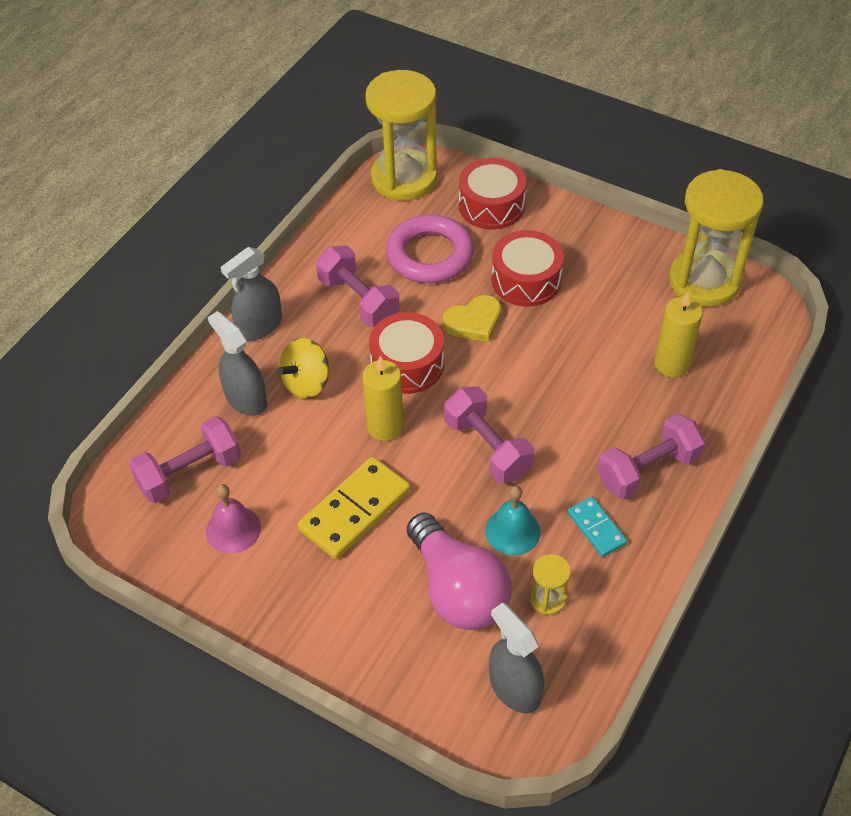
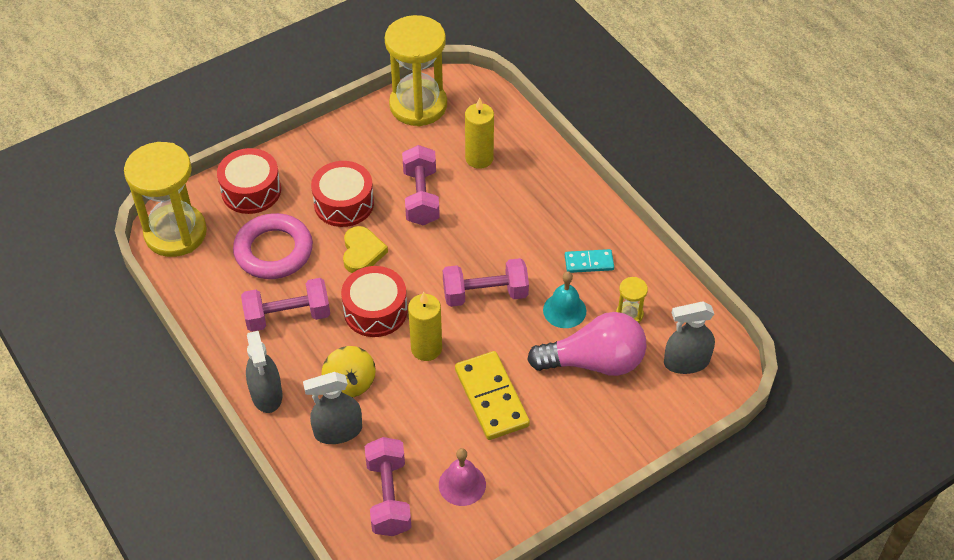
camera: 65 degrees left, 0 degrees up
(647, 469) = (558, 213): pink dumbbell -> pink dumbbell (421, 197)

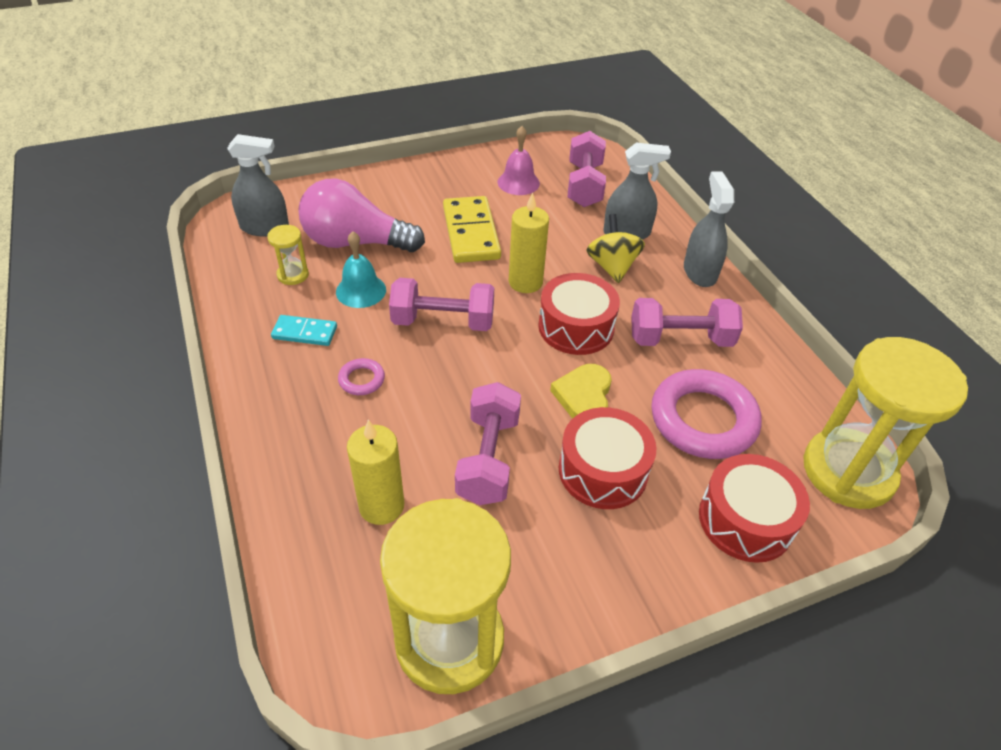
camera: 170 degrees left, 5 degrees down
(527, 234) = (361, 379): none -> pink ring

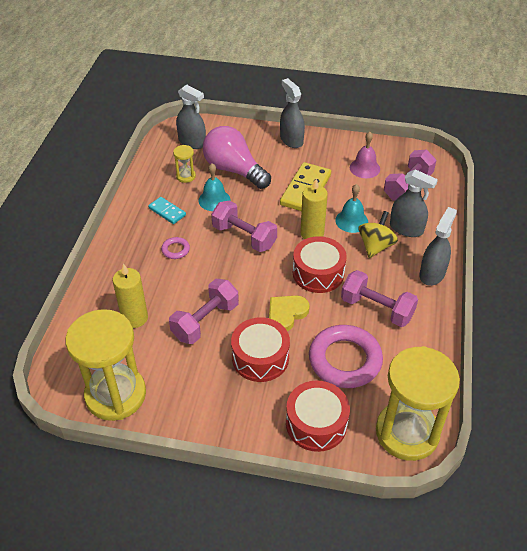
camera: 35 degrees right, 0 degrees up
(400, 180) = (291, 140): none -> grey spray bottle
(558, 248) = (351, 221): none -> turquoise bell

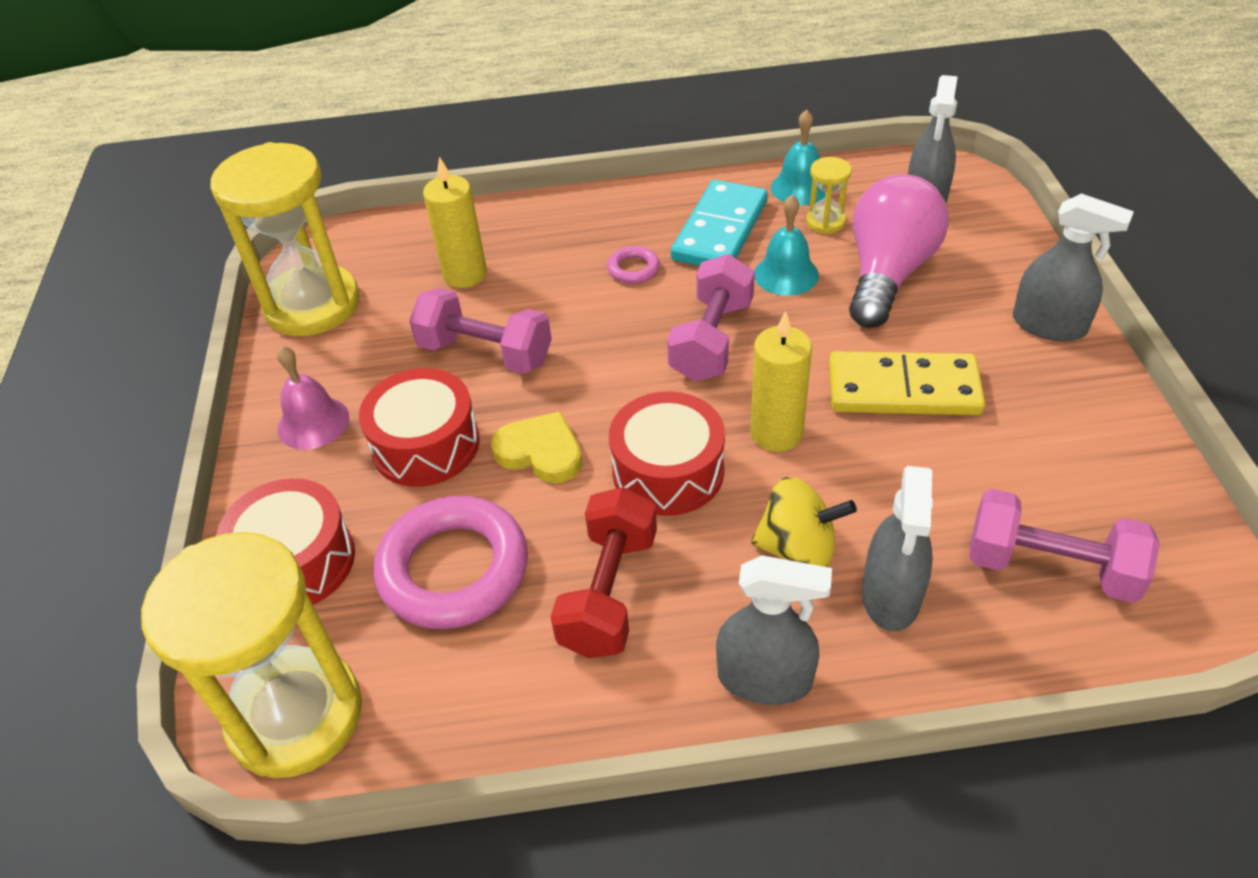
camera: 75 degrees right, 0 degrees up
(167, 212) = (720, 230): turquoise domino -> turquoise domino, size x1.80
(291, 140) = (1049, 325): grey spray bottle -> grey spray bottle turned 75 degrees clockwise
(351, 221) = (855, 487): turquoise bell -> turquoise bell (800, 187)
(364, 168) = (1053, 469): pink bell -> pink bell (313, 422)
(377, 309) = (609, 592): pink dumbbell -> red dumbbell

